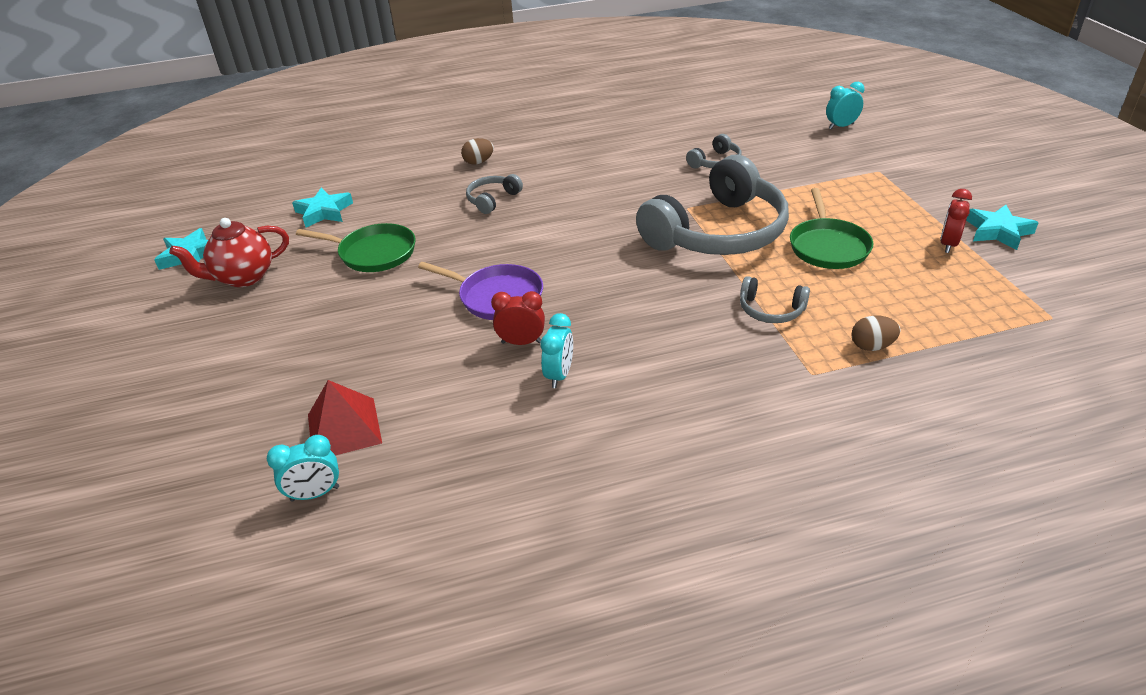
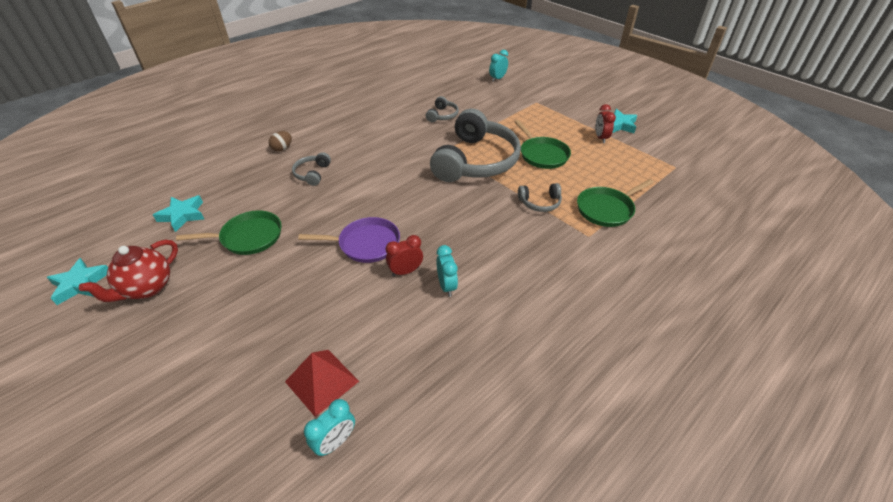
camera: 30 degrees left, 5 degrees up
(872, 346) = (606, 209): brown egg -> green pan

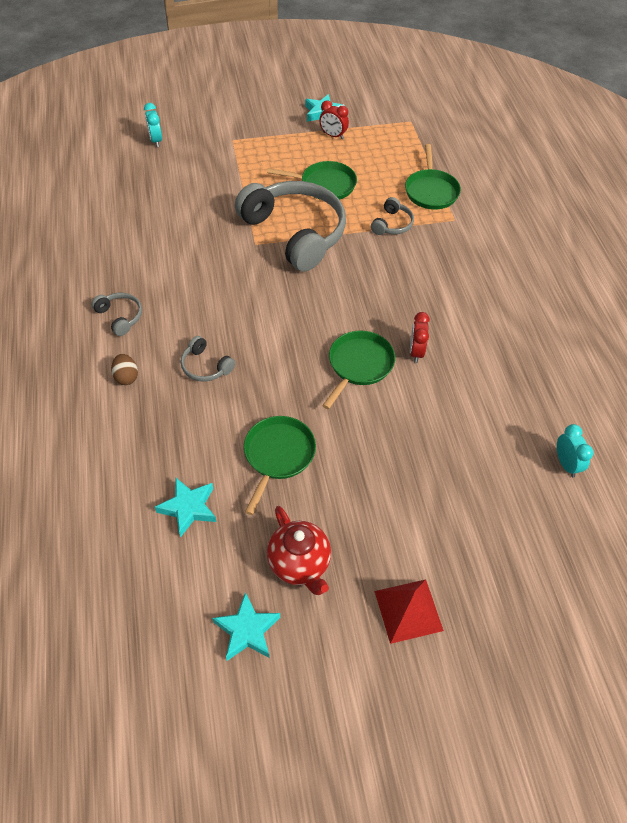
camera: 60 degrees left, 10 degrees up
(322, 381) = (505, 454): red pyramid -> red pyramid (408, 610)
(366, 244) = (359, 365): purple pan -> green pan
(442, 115) = (189, 217): grey headphones -> grey headphones (120, 317)
(447, 286) = (452, 333): turquoise clock -> none

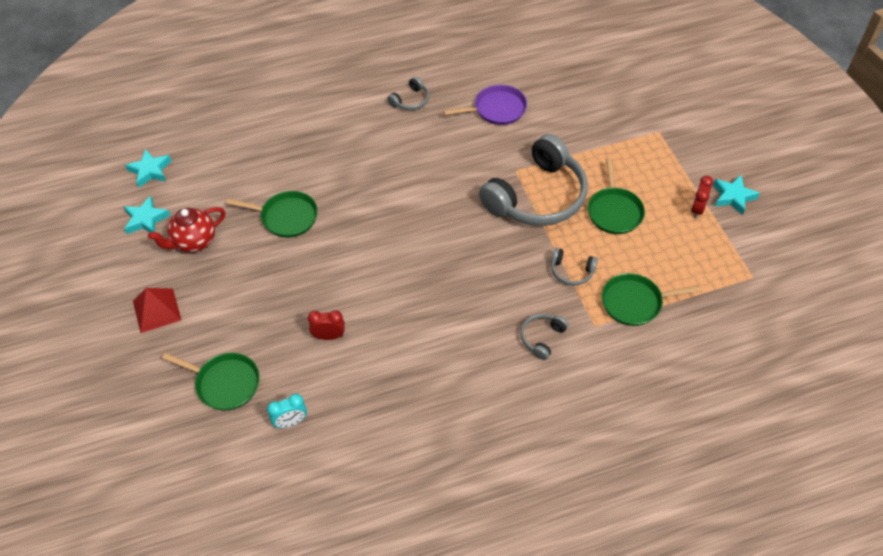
camera: 85 degrees right, 0 degrees up
(126, 377) = (351, 117): brown egg -> none
(156, 141) = (635, 78): turquoise clock -> none
(162, 245) = (497, 109): none -> purple pan
(188, 508) = (238, 173): turquoise star -> turquoise star (150, 171)
(205, 366) = (367, 160): grey headphones -> grey headphones (542, 338)
(359, 365) = (383, 260): green pan -> green pan (225, 383)
(416, 352) = (405, 301): red clock -> red clock (329, 336)

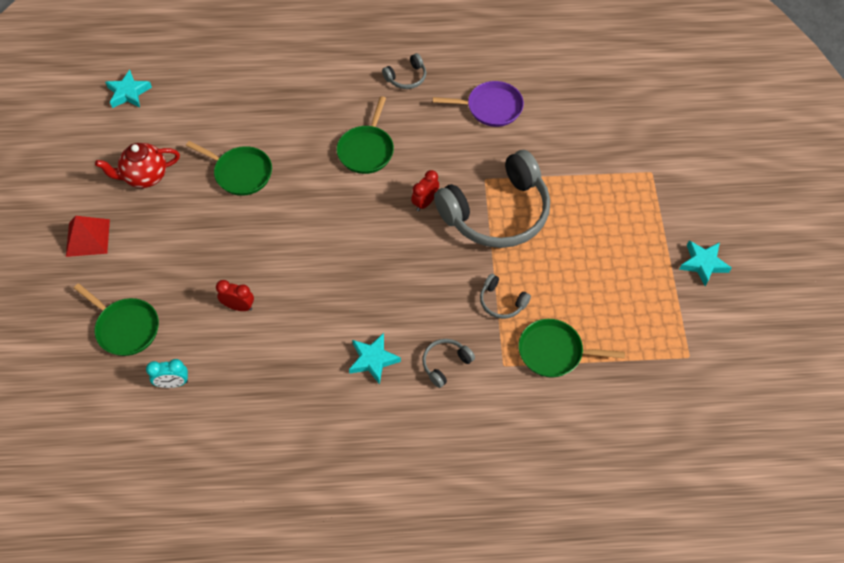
camera: 15 degrees right, 5 degrees up
(146, 219) = (108, 142): turquoise star -> turquoise star (373, 360)
(614, 211) = (570, 248): green pan -> green pan (366, 150)
(697, 209) = (659, 268): red clock -> red clock (425, 202)

